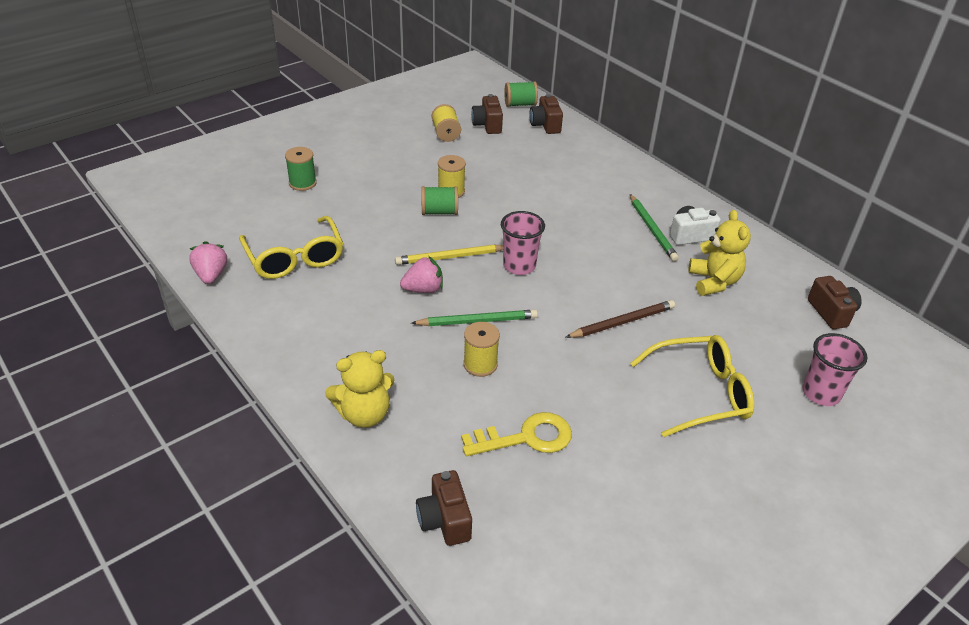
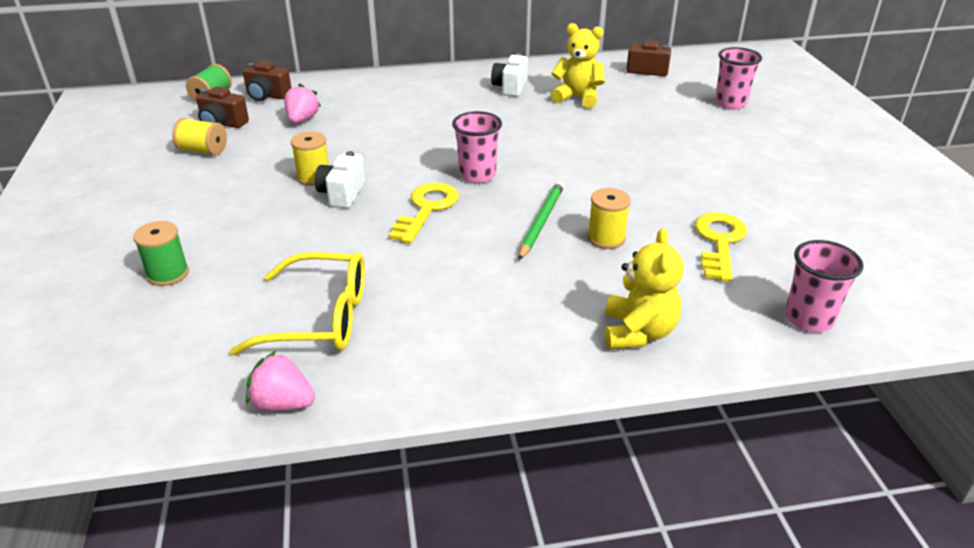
camera: 60 degrees left, 5 degrees down
(423, 289) = (464, 240): pink strawberry -> pink strawberry (302, 120)
(439, 212) = (342, 194): green spool -> white camera
(444, 520) = (808, 319): brown camera -> pink cup
(450, 257) = (427, 209): yellow pencil -> yellow key
(622, 322) = (598, 151): brown pencil -> none
(652, 229) = (486, 99): green pencil -> none
(700, 393) = (705, 146): yellow glasses -> none

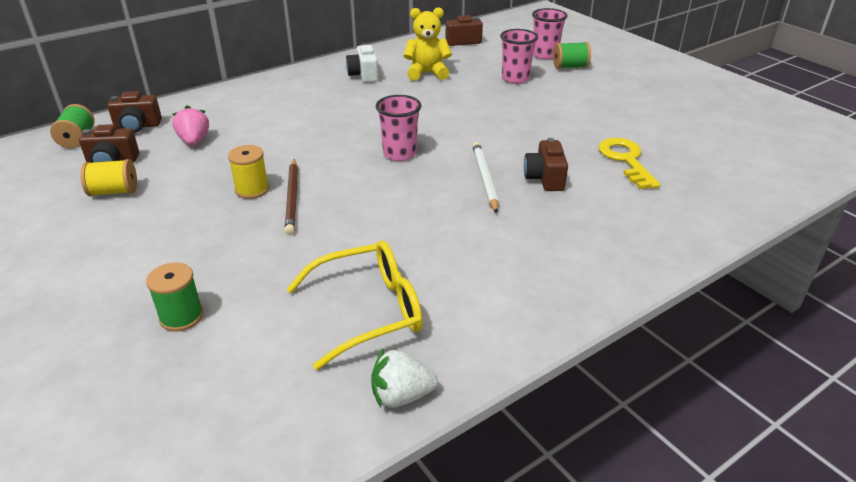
camera: 25 degrees left, 0 degrees up
(283, 403) = (401, 396): pink strawberry -> white strawberry
(342, 194) = (293, 198): white camera -> brown pencil
(427, 209) = (381, 192): yellow key -> none
(541, 222) = (484, 178): green pencil -> white pencil
(606, 238) = (544, 178): yellow spool -> brown camera
(638, 332) = (629, 243): yellow teddy bear -> none
(748, 122) = (570, 67): none -> green spool
(808, 319) = (729, 199): pink cup -> pink cup (515, 78)

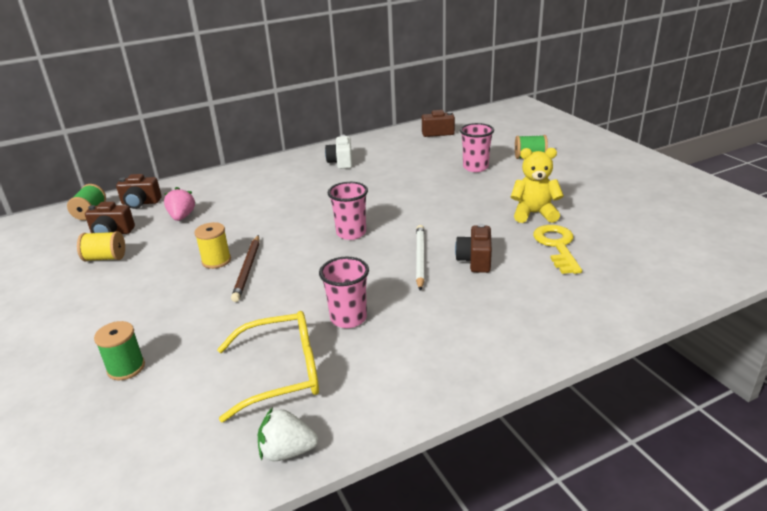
camera: 10 degrees right, 5 degrees down
(427, 73) = (397, 161): yellow teddy bear -> yellow teddy bear (534, 214)
(545, 55) = (509, 146): pink cup -> pink cup (348, 318)

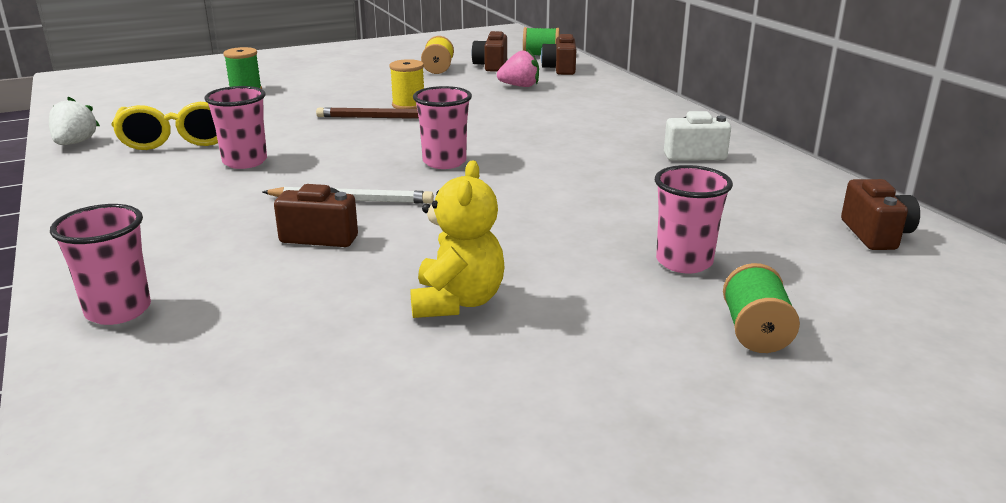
camera: 90 degrees right, 5 degrees down
(557, 246) = (324, 309): yellow key -> none
(591, 310) = (118, 310): none -> pink cup

